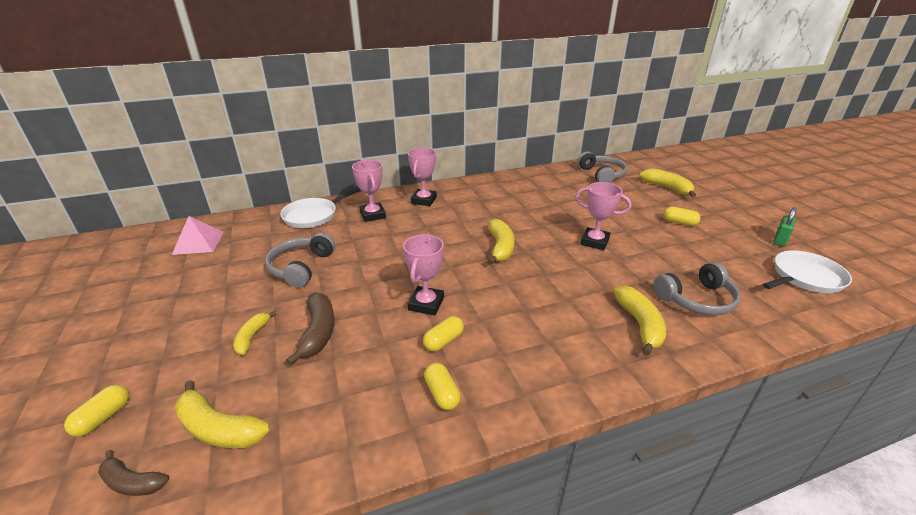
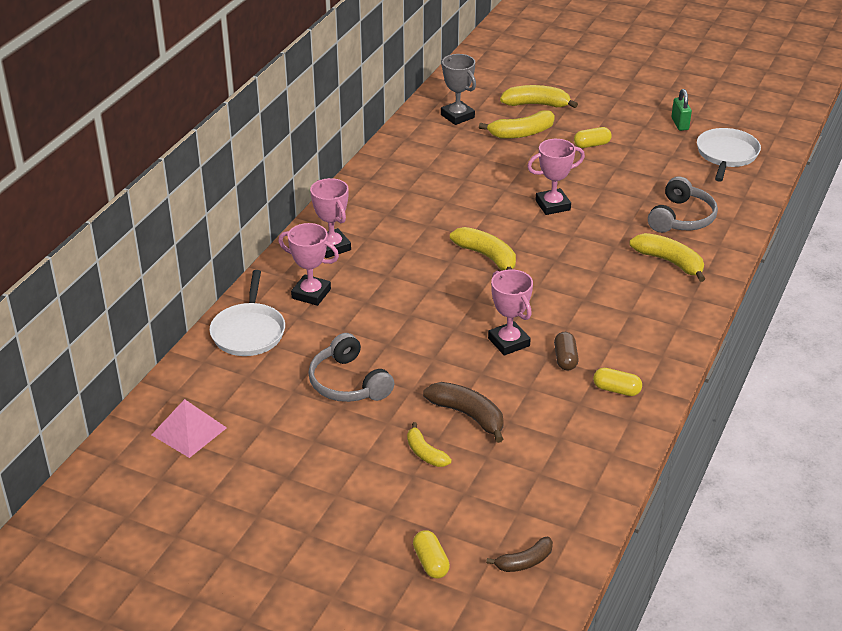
camera: 45 degrees left, 5 degrees up
(218, 428) = (519, 506): yellow banana -> yellow banana (521, 133)
(443, 341) = (565, 359): yellow capsule -> brown capsule
(602, 175) = (457, 116): grey headphones -> grey trophy

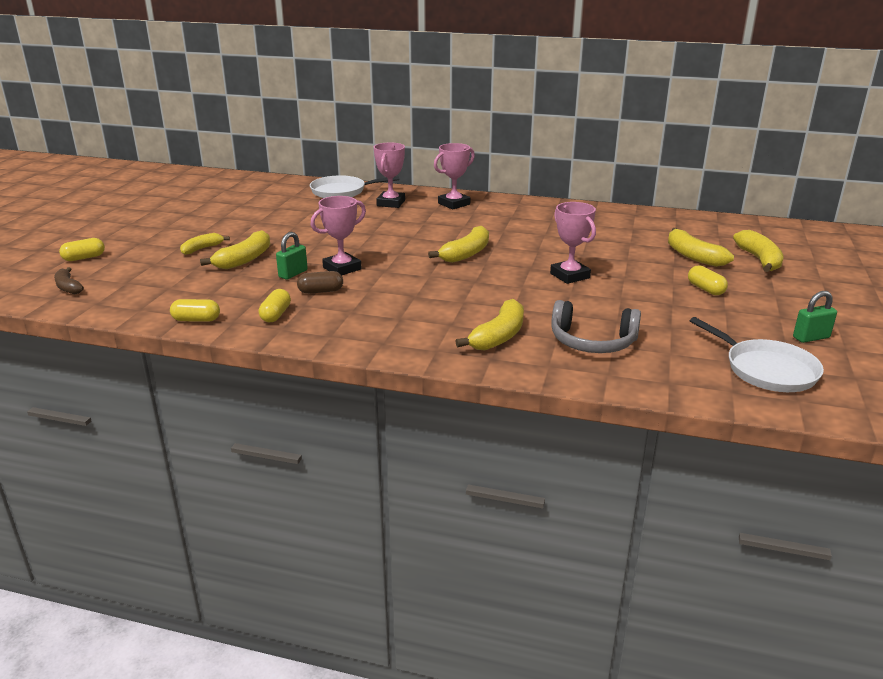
camera: 80 degrees right, 10 degrees down
(189, 431) = (237, 188): pink pyramid -> none
(348, 383) = (285, 221): grey headphones -> none
(457, 116) = (695, 229): grey trophy -> none
(468, 415) = (244, 259): brown banana -> yellow banana
(517, 377) = (293, 274): none -> green padlock
(623, 445) = (196, 320): none -> yellow capsule
(726, 155) = (766, 370): white pan -> white pan turned 45 degrees clockwise

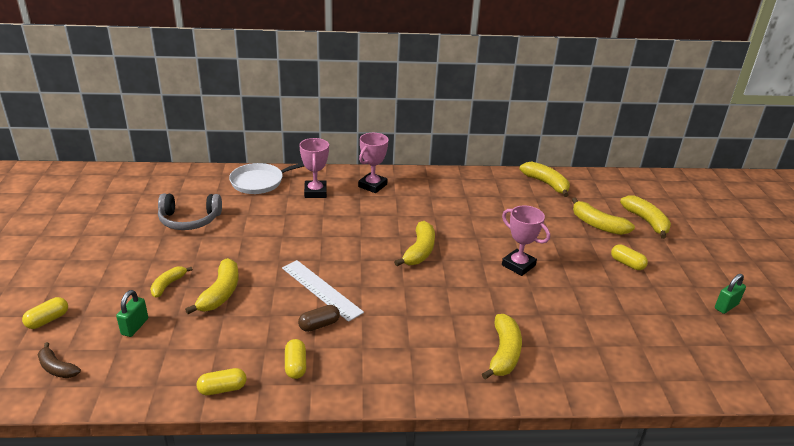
camera: 20 degrees left, 5 degrees up
(293, 274) = (279, 305): green padlock -> green padlock (135, 326)
(342, 268) = (321, 290): pink trophy -> white ruler
(592, 342) = (579, 344): grey headphones -> grey headphones (189, 220)
(654, 220) = (546, 184): none -> yellow banana
(766, 370) = (716, 350): white pan -> none

